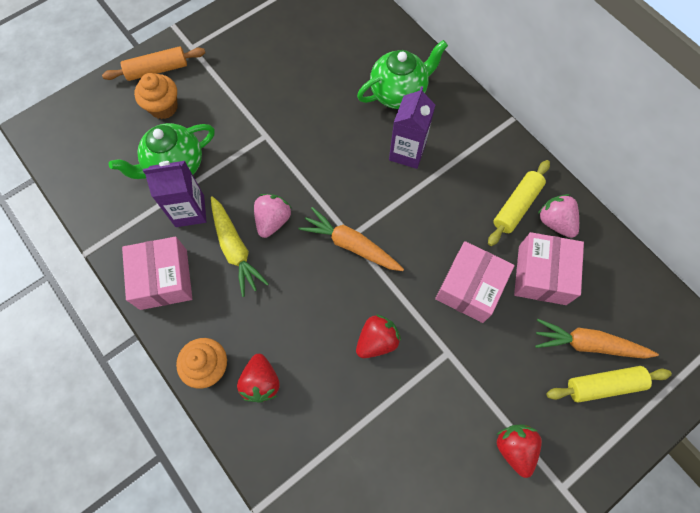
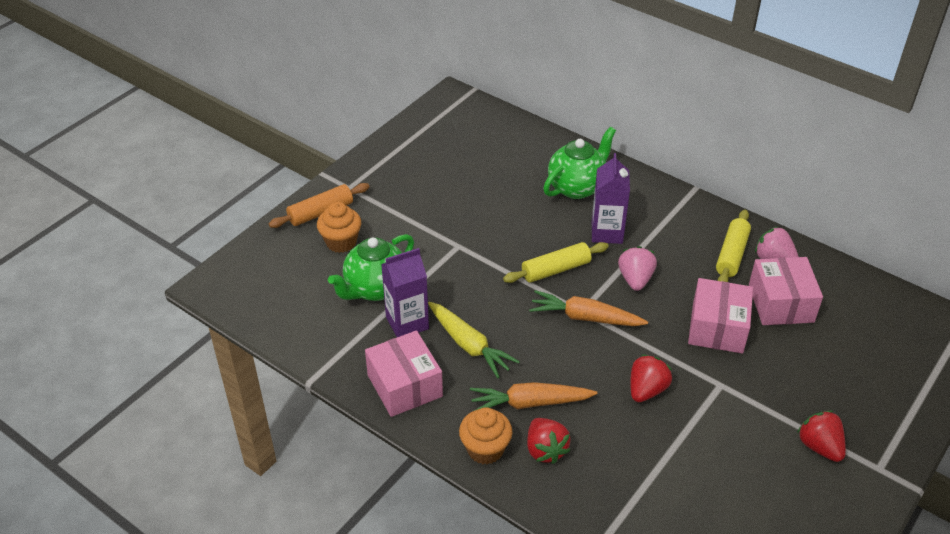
camera: 15 degrees left, 25 degrees down
(273, 220) = (497, 313): pink strawberry -> pink strawberry (635, 279)
(588, 344) = (849, 348): orange carrot -> orange carrot (530, 403)
(603, 385) = (878, 378): yellow rolling pin -> yellow rolling pin (555, 270)

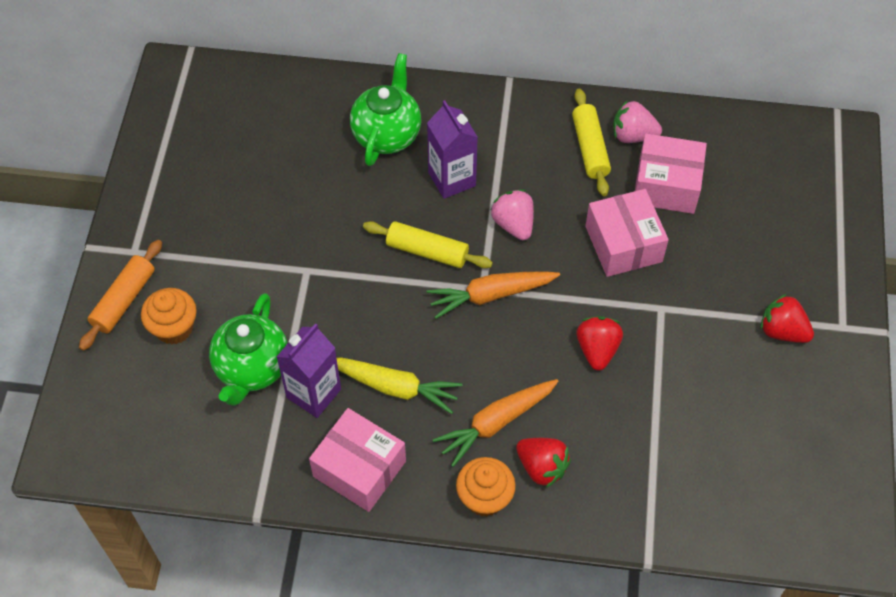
camera: 30 degrees left, 15 degrees up
(555, 270) = (427, 251): yellow rolling pin -> yellow rolling pin turned 75 degrees clockwise
(780, 303) = (666, 185): pink box -> pink box turned 45 degrees counterclockwise

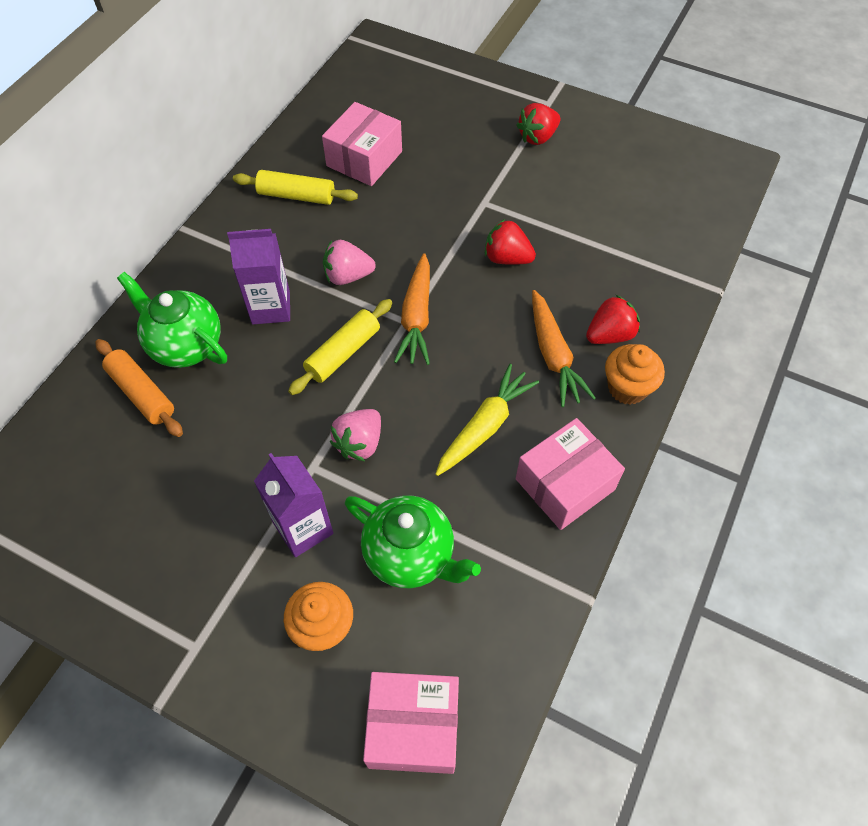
camera: 70 degrees left, 0 degrees up
(124, 300) = (258, 677): orange rolling pin -> orange rolling pin (142, 393)
(313, 393) = (464, 502): purple carton -> purple carton (303, 528)
(623, 244) = (409, 206): pink box -> pink box (413, 727)
(633, 135) = (300, 163): pink strawberry -> pink strawberry (359, 443)

